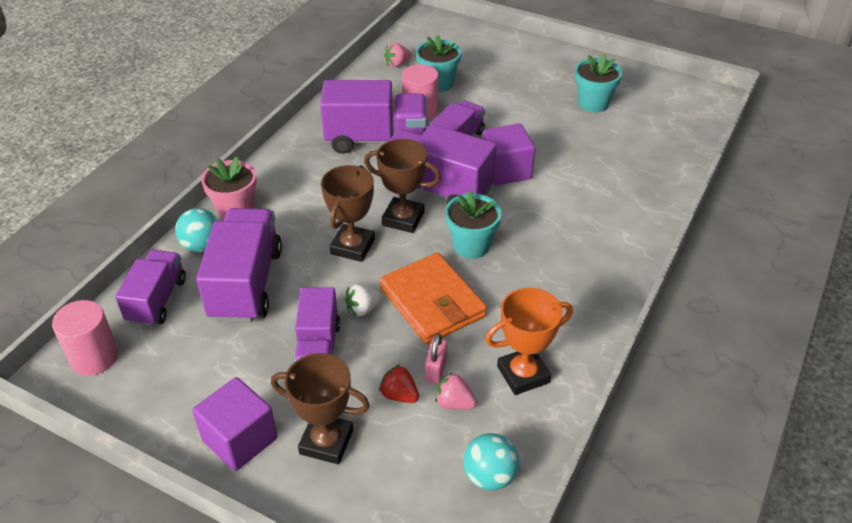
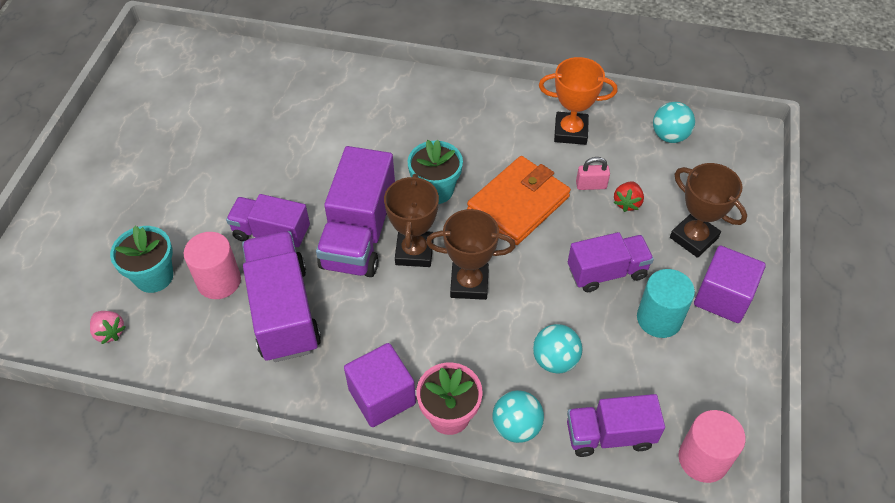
camera: 105 degrees left, 10 degrees up
(245, 374) = (659, 318): none -> turquoise cylinder
(246, 284) = (555, 360): purple truck -> turquoise ball
(326, 442) = (693, 238): brown trophy -> brown trophy turned 45 degrees counterclockwise
(363, 309) = (547, 252): white strawberry -> none
(454, 403) = (617, 167): pink strawberry -> none
(506, 170) = (314, 183): purple cube -> purple cube (382, 396)
(523, 374) = (570, 131): orange trophy -> orange trophy turned 45 degrees counterclockwise
(593, 103) = (179, 129): turquoise flower pot -> none

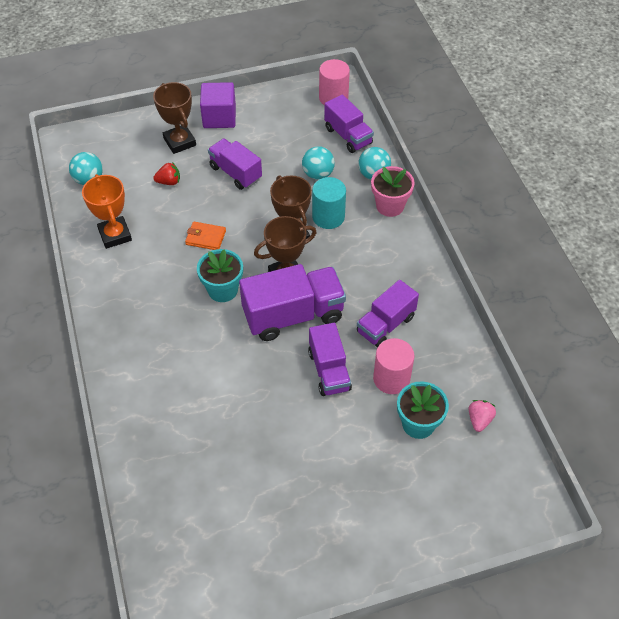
camera: 120 degrees left, 0 degrees up
(283, 311) = (385, 324): purple truck -> purple truck, size x0.64
(382, 396) = (403, 242): purple cube -> none
(518, 203) = (205, 238): orange wallet -> orange wallet, size x0.51
(591, 185) = (164, 205): pink padlock -> none
(659, 318) = (255, 139): turquoise cylinder -> turquoise cylinder (328, 217)
(693, 238) = (179, 142): brown trophy -> brown trophy turned 45 degrees counterclockwise

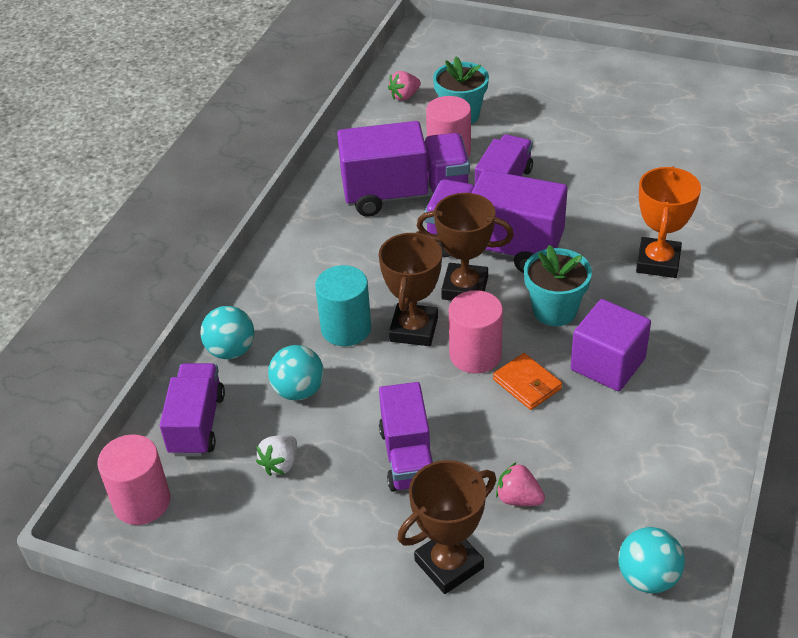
camera: 140 degrees left, 10 degrees down
(115, 235) = (655, 455): orange trophy -> orange trophy (658, 262)
(169, 182) = (518, 498): red strawberry -> pink strawberry
(179, 142) = (449, 564): brown trophy -> brown trophy turned 45 degrees clockwise
(219, 117) = (346, 575): purple cube -> purple cube (607, 364)
(246, 239) = (475, 355): none -> pink cylinder
(291, 140) = (280, 464): none -> white strawberry
(385, 324) = (405, 194): purple truck -> purple truck, size x1.55
(390, 206) = (259, 302): pink flower pot -> none

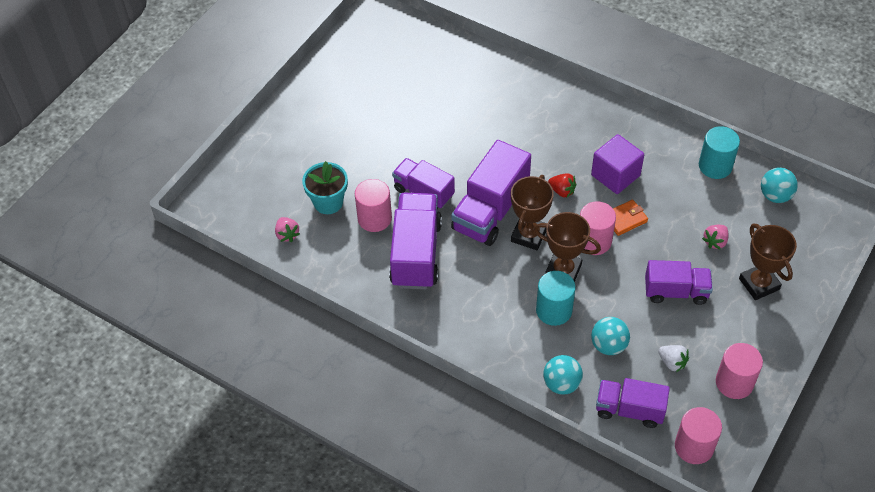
camera: 80 degrees left, 10 degrees up
(254, 543) = (734, 382): none -> pink cylinder
(554, 310) = (562, 191): turquoise flower pot -> red strawberry
(658, 262) = (529, 128): orange trophy -> none
(679, 486) = (715, 166): none -> turquoise cylinder

